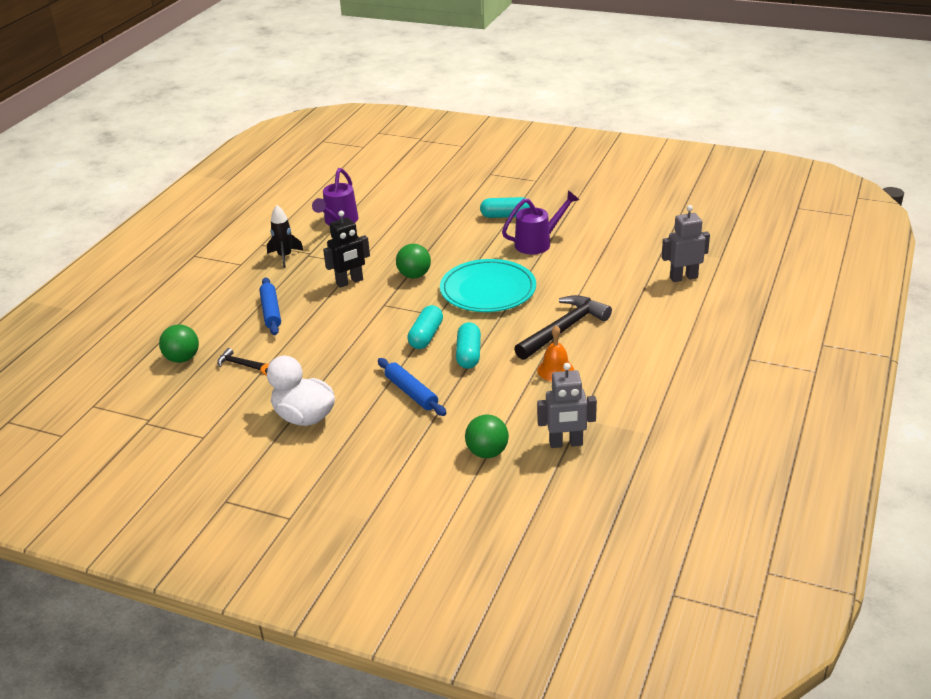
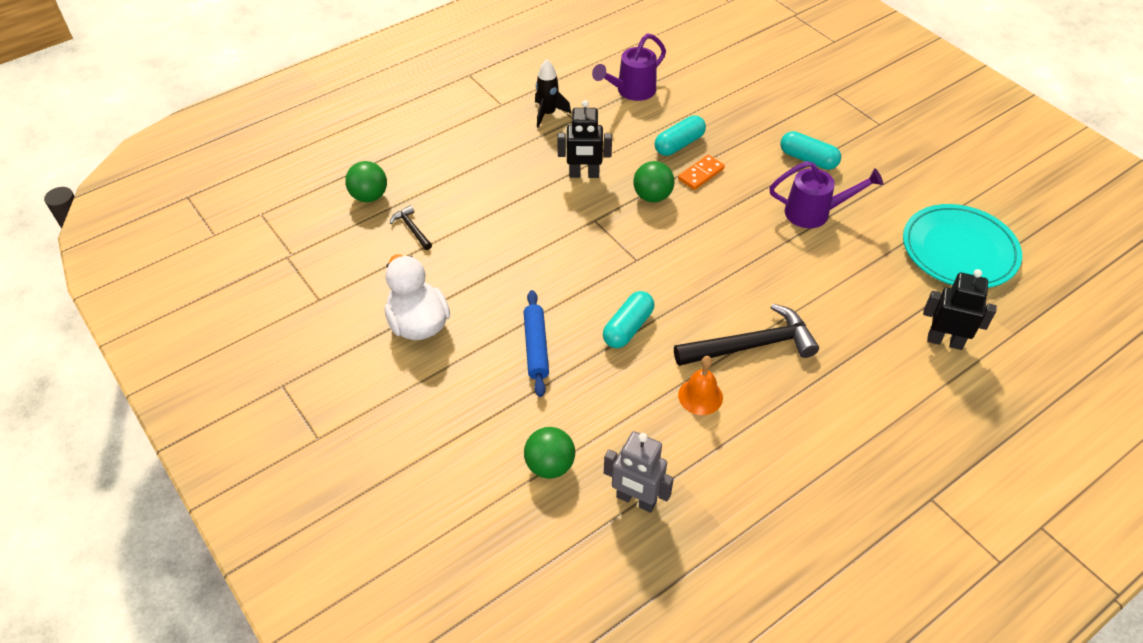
camera: 30 degrees right, 15 degrees up
(271, 312) = (485, 177): blue rolling pin -> none
(426, 336) = (604, 282): turquoise capsule -> turquoise capsule (679, 144)
(437, 250) = (701, 174): none -> orange domino
(488, 290) = (712, 252): turquoise plate -> turquoise plate (959, 250)
(683, 277) = (945, 341): grey robot -> black robot

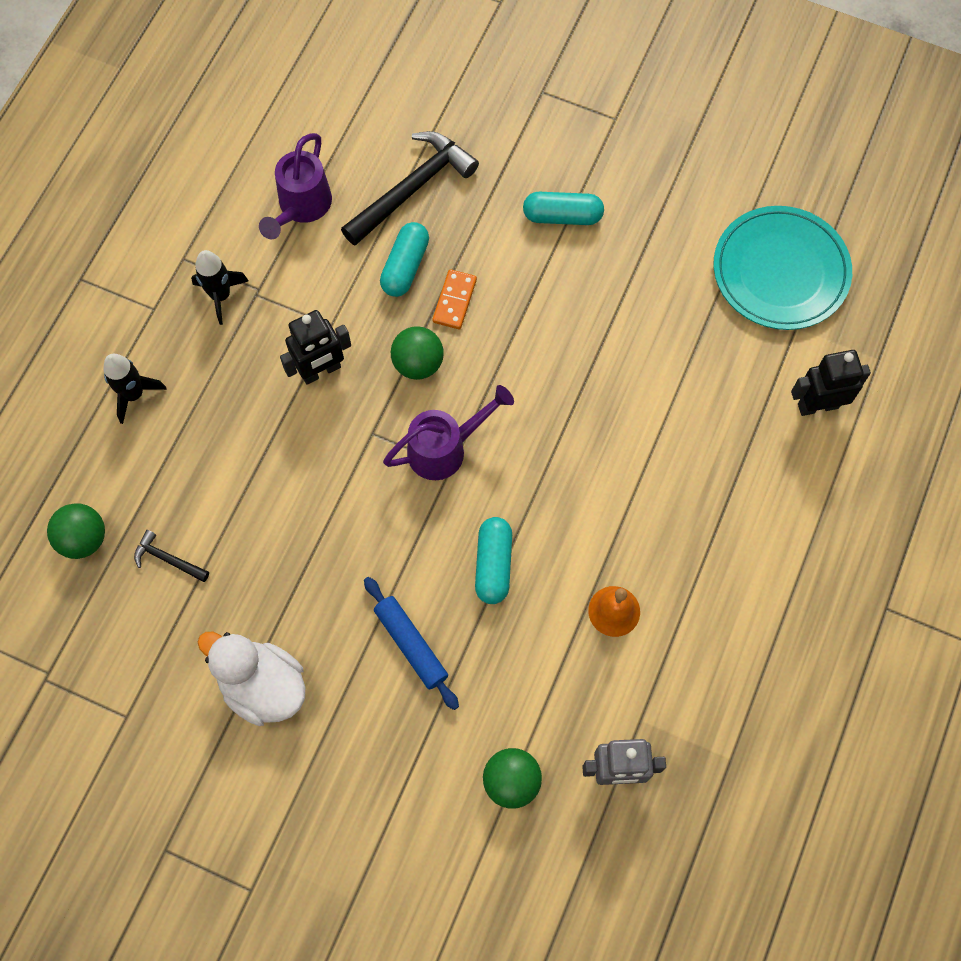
camera: 30 degrees left, 20 degrees up
(457, 139) = (134, 394): none -> black rocket
(751, 345) = (631, 517): black hammer -> black hammer (412, 188)
(814, 213) = (608, 295): purple watering can -> purple watering can (445, 449)

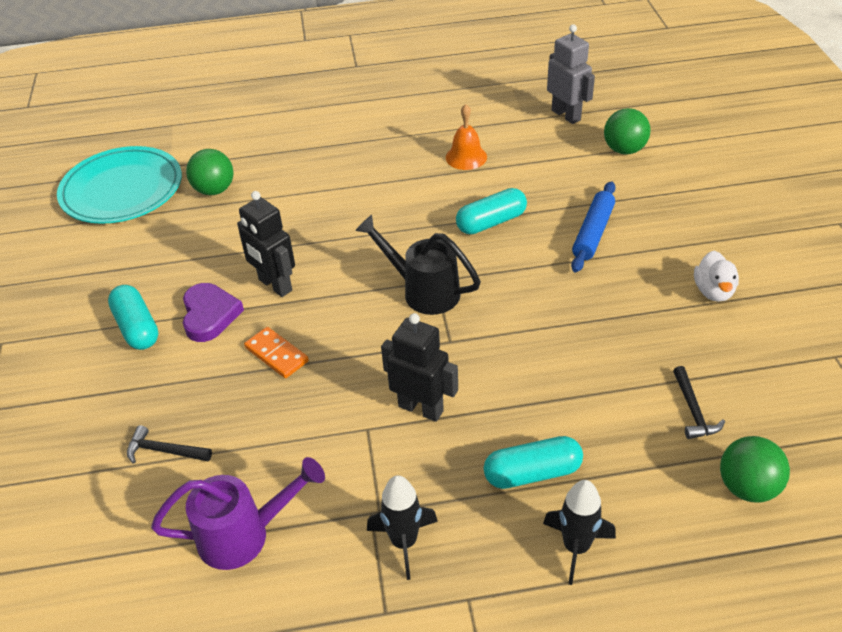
camera: 120 degrees left, 25 degrees down
(263, 686) = (713, 291): white duck -> white duck, size x0.59
(405, 266) = (263, 408): turquoise capsule -> turquoise capsule (532, 473)
(412, 188) = (164, 451): black hammer -> black hammer, size x0.47
(418, 363) = (359, 346): green ball -> green ball (214, 190)
(445, 449) = (423, 291): purple watering can -> black watering can
(454, 301) = (276, 354): orange domino -> orange domino turned 60 degrees clockwise
(538, 273) = (209, 315): none -> purple heart
(818, 405) = (230, 135): black robot -> black robot (275, 285)

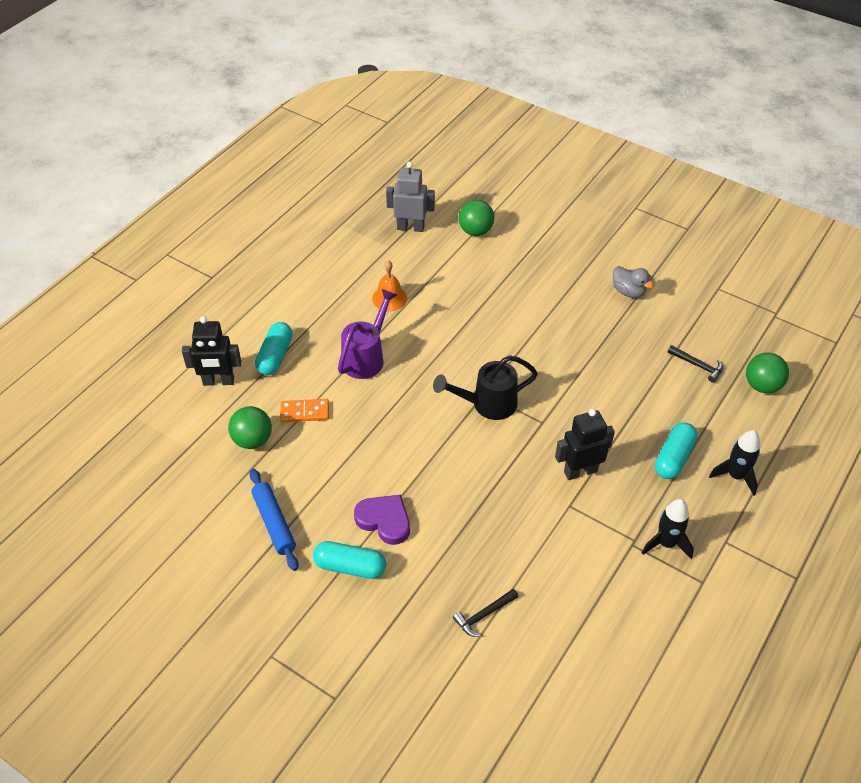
camera: 50 degrees left, 5 degrees up
(122, 190) = (180, 491): turquoise plate -> none
(244, 535) = (591, 613): purple watering can -> purple watering can (366, 357)
(275, 285) = (396, 470): black robot -> black robot (218, 381)
(276, 354) = (461, 509): orange domino -> orange domino (304, 412)
(491, 222) = (465, 332): turquoise capsule -> turquoise capsule (275, 356)
(593, 233) = (528, 299): blue rolling pin -> blue rolling pin (274, 523)
(713, 291) = (628, 291): white duck -> grey duck

